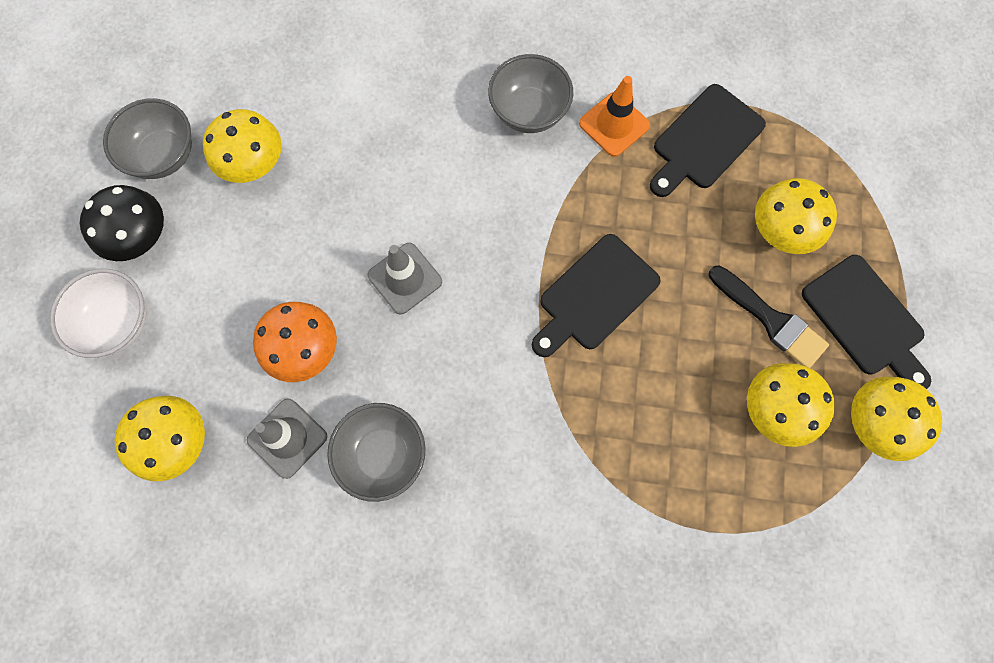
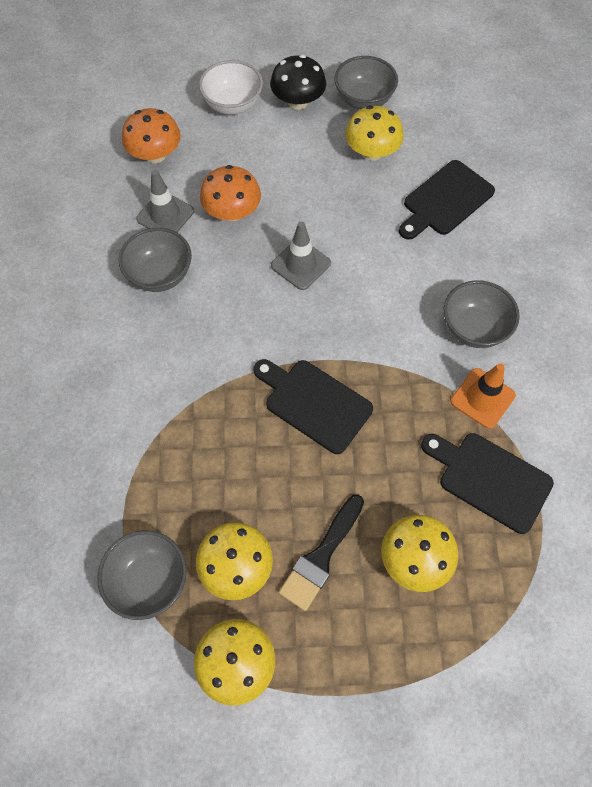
camera: 80 degrees right, 10 degrees down
(177, 441) = (155, 155): yellow mushroom -> orange mushroom
(783, 507) = (149, 581): none -> grey bowl
(865, 320) = (339, 650): black cutting board -> black cutting board (445, 200)

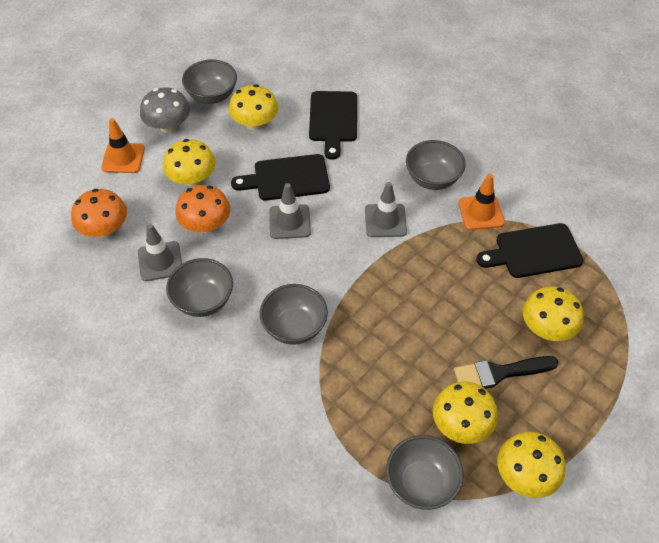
camera: 45 degrees left, 10 degrees down
(202, 358) = (294, 327): none -> grey bowl
(233, 105) = (123, 158): white bowl -> orange traffic cone
(266, 163) = (192, 178): none -> yellow mushroom
(298, 102) = (168, 126): black mushroom -> grey mushroom
(314, 403) = (394, 294): black cutting board -> black cutting board (287, 178)
(321, 556) = (499, 373): black brush -> black brush turned 90 degrees clockwise
(383, 331) = (385, 220): none -> grey traffic cone

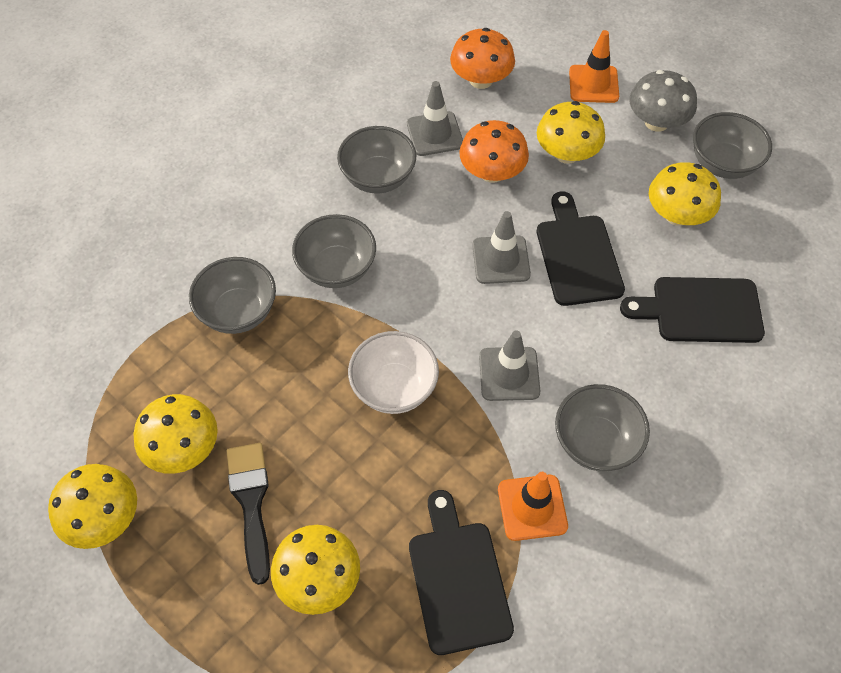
camera: 90 degrees right, 5 degrees up
(400, 287) = (394, 388): none -> white bowl
(421, 483) = (116, 398): grey bowl -> grey bowl (238, 312)

